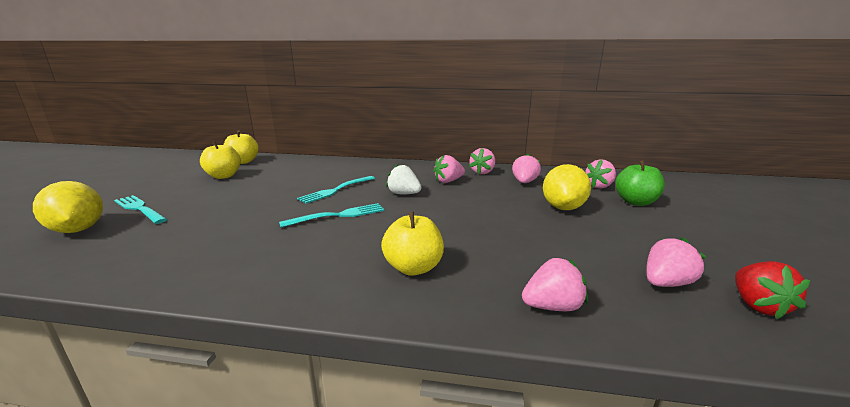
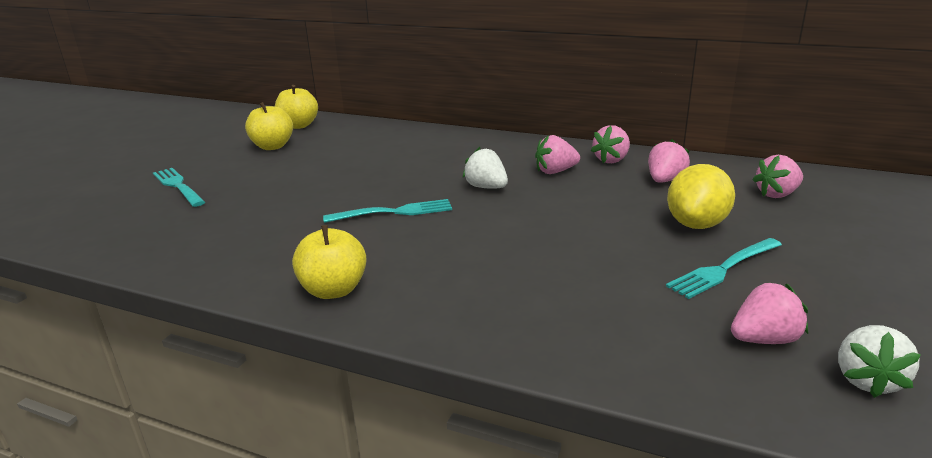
camera: 15 degrees right, 5 degrees up
(78, 230) = (118, 207): yellow lemon -> none
(336, 190) = (402, 176): turquoise fork -> turquoise fork (723, 269)
(413, 268) = (458, 286): yellow apple -> yellow apple (333, 290)
(552, 306) = (597, 348): pink strawberry -> none
(635, 202) = (815, 224): green apple -> none
(758, 305) = (867, 380): red strawberry -> white strawberry

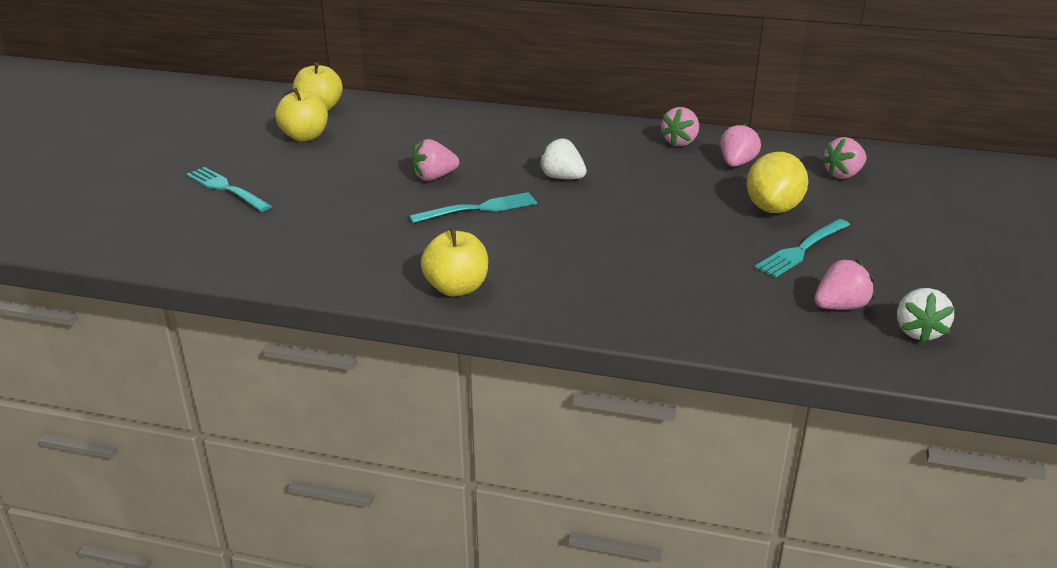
camera: 10 degrees left, 5 degrees up
(555, 171) = (627, 157): pink strawberry -> pink strawberry (434, 177)

